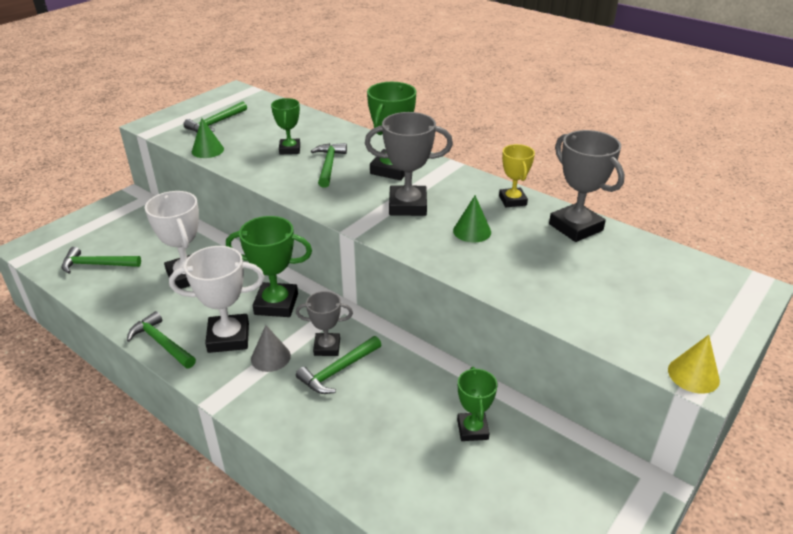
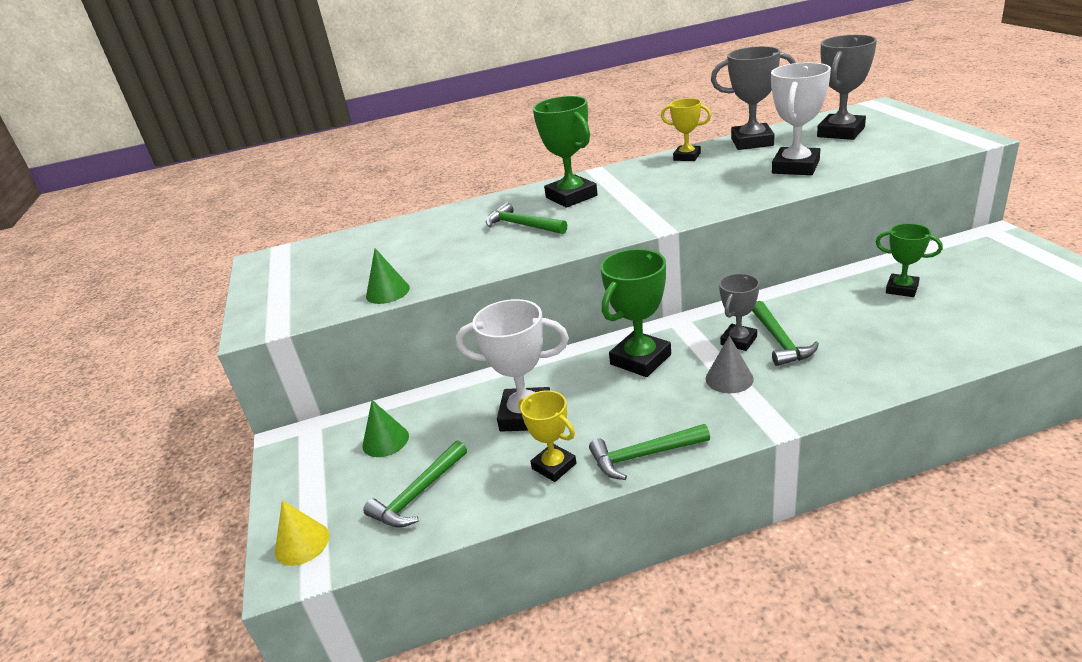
camera: 50 degrees left, 5 degrees down
(138, 307) = (554, 466): none -> yellow trophy
(216, 123) = (327, 280): green hammer -> none
(228, 337) = (673, 402): white trophy -> white trophy (795, 167)
(290, 149) = (458, 242): green trophy -> none
(407, 205) = (646, 199): grey trophy -> grey trophy (840, 132)
(472, 231) = (719, 179): green cone -> green cone (385, 440)
(693, 375) = (969, 140): yellow cone -> yellow cone (302, 543)

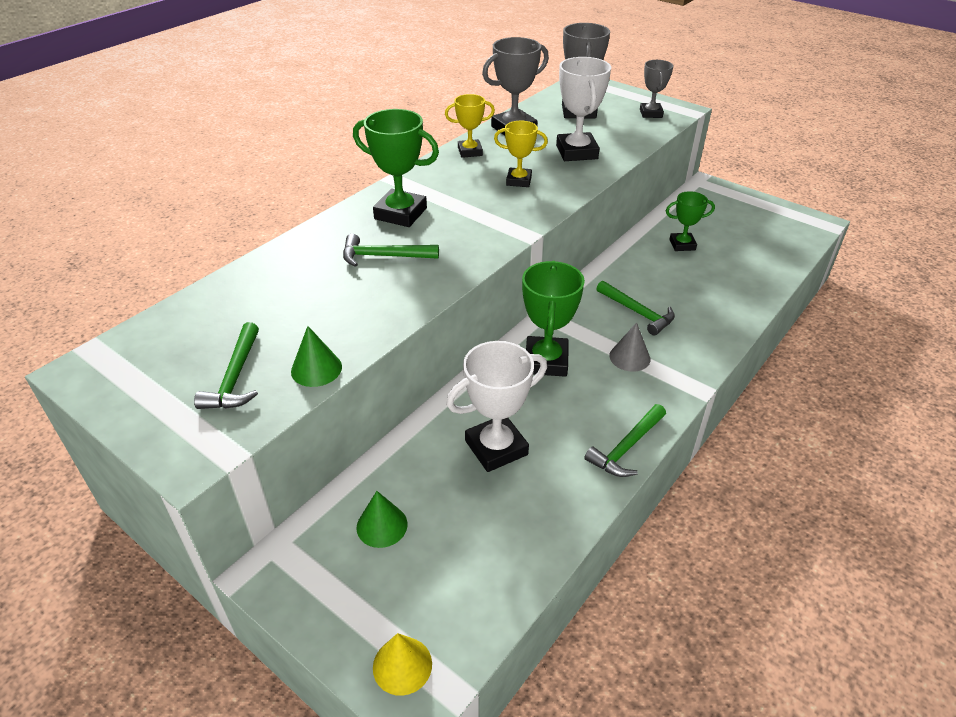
camera: 40 degrees left, 10 degrees up
(418, 494) = (471, 563): green hammer -> green hammer (235, 377)
(554, 466) = (565, 485): yellow trophy -> yellow trophy (519, 181)
(738, 341) = (607, 321): grey trophy -> grey trophy (651, 113)

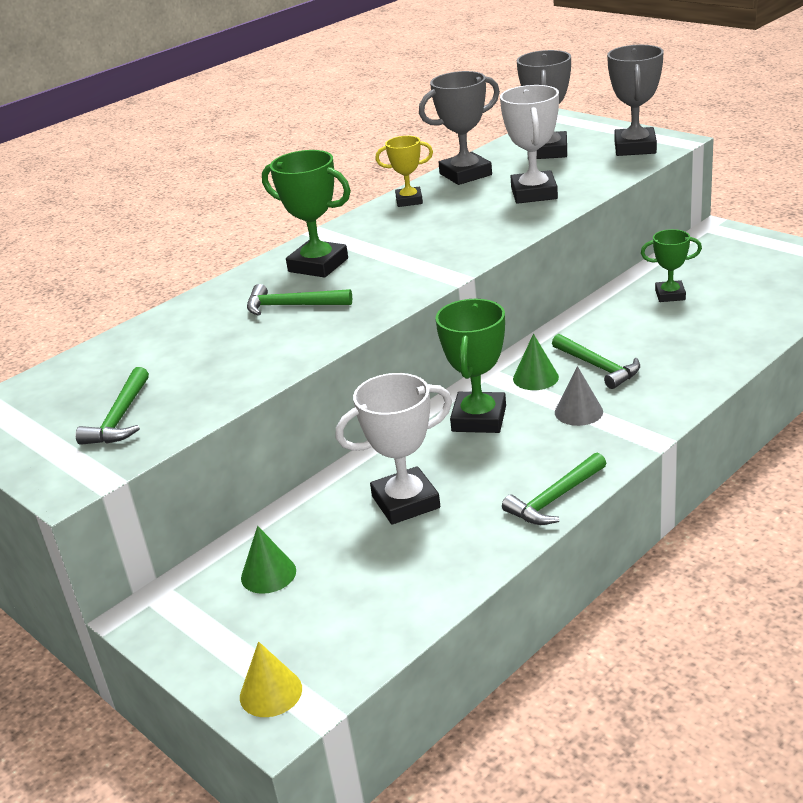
camera: 10 degrees right, 10 degrees down
(316, 369) = (203, 408): green cone -> green cone (535, 378)
(519, 181) = (459, 226): yellow trophy -> none
(651, 113) = (635, 148): grey trophy -> grey trophy, size x1.62

